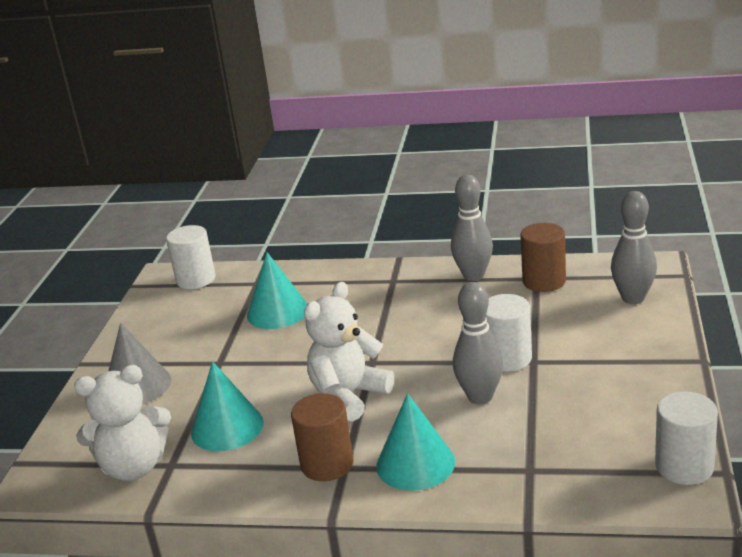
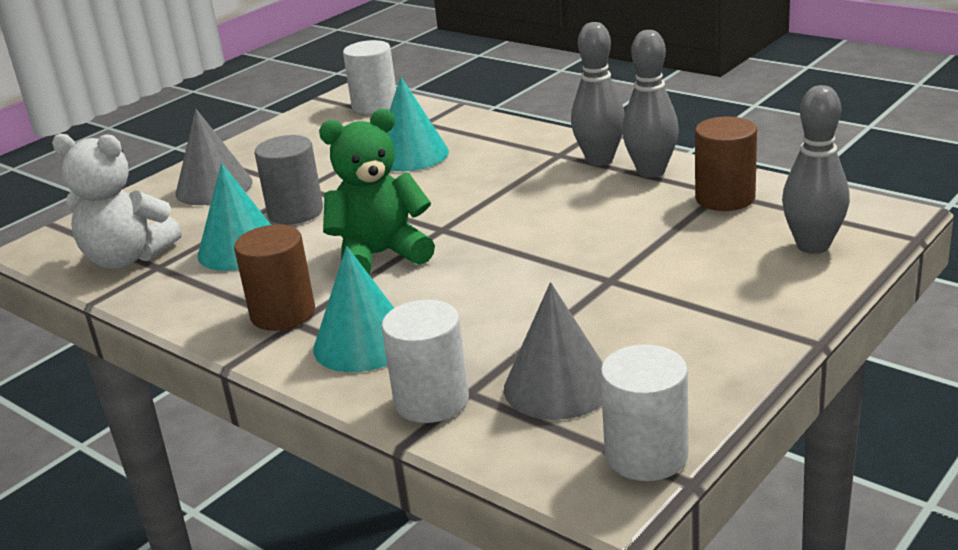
camera: 30 degrees right, 0 degrees up
(237, 384) = (295, 212): none -> grey cylinder
(349, 396) = (380, 255): white teddy bear -> green teddy bear
(480, 397) = (507, 298): grey bowling pin -> grey bowling pin (599, 160)
(508, 358) = (585, 268): white cylinder -> white cylinder (431, 401)
(582, 444) = (558, 386): none -> grey cone

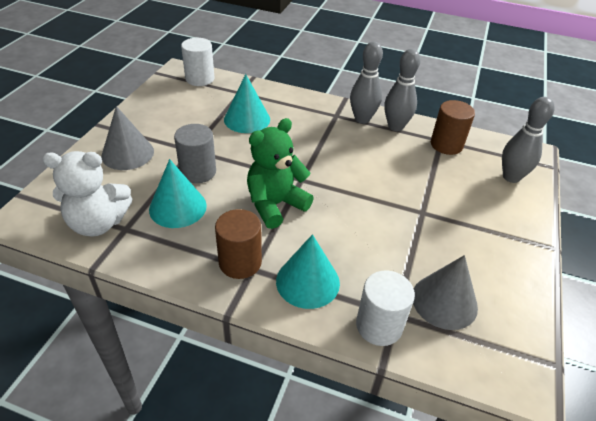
camera: 25 degrees left, 15 degrees up
(646, 455) = (524, 349): white cylinder -> none

